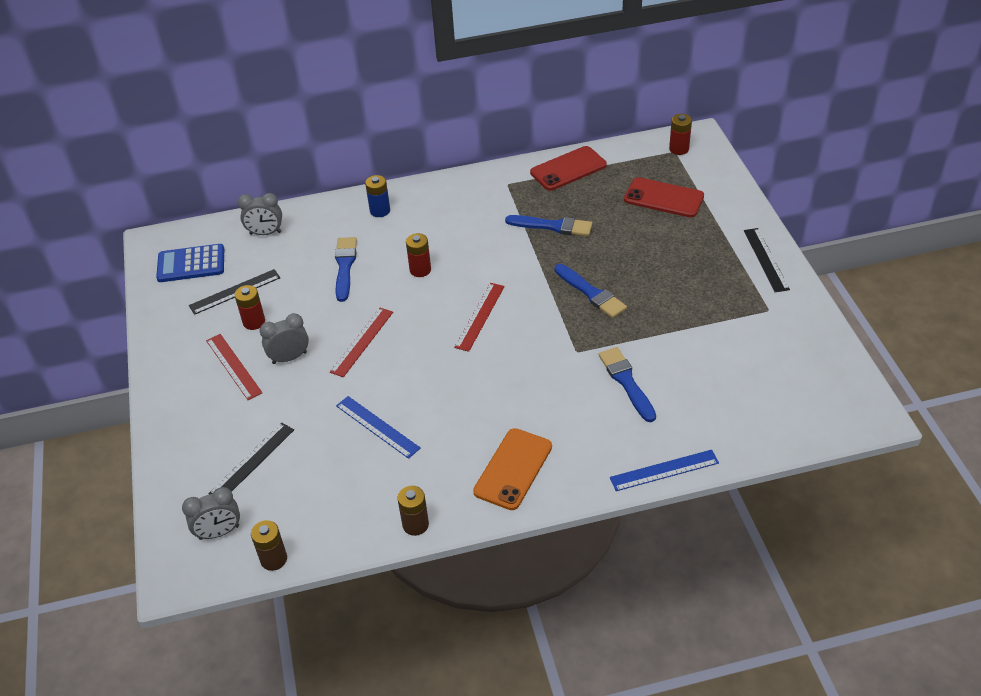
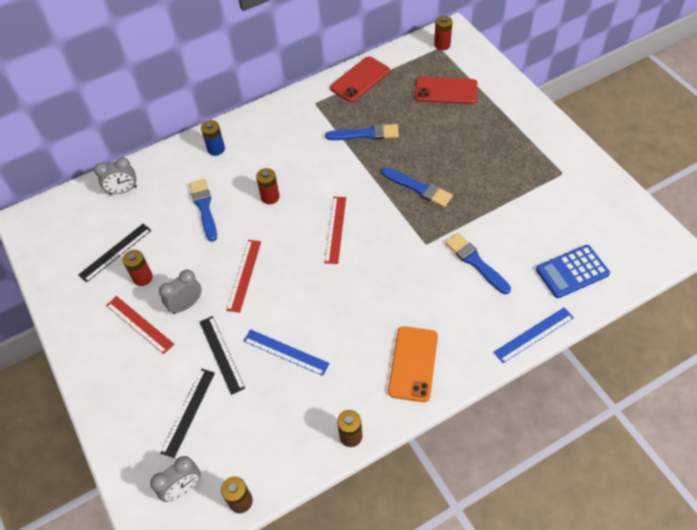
camera: 15 degrees left, 10 degrees up
(191, 264) = (66, 234): blue calculator -> blue calculator (572, 272)
(766, 259) = (544, 129): black ruler -> black ruler (221, 354)

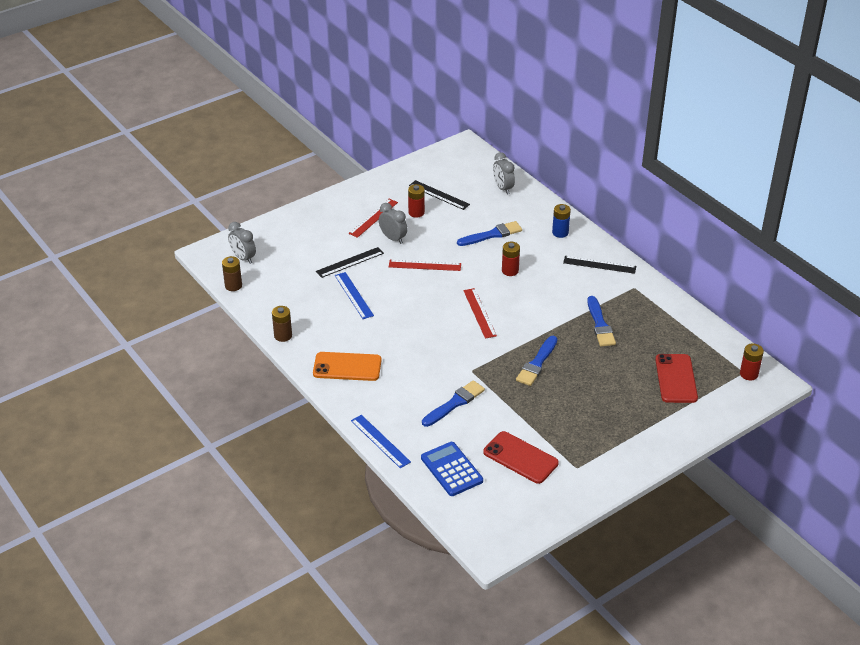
camera: 80 degrees right, 15 degrees down
(188, 412) = (301, 252): black ruler -> black ruler (599, 264)
(285, 352) = (353, 295): blue ruler -> blue ruler turned 45 degrees counterclockwise
(335, 229) = (480, 313): red ruler -> red ruler turned 75 degrees clockwise
(360, 79) = (675, 315): red phone -> red phone (520, 458)

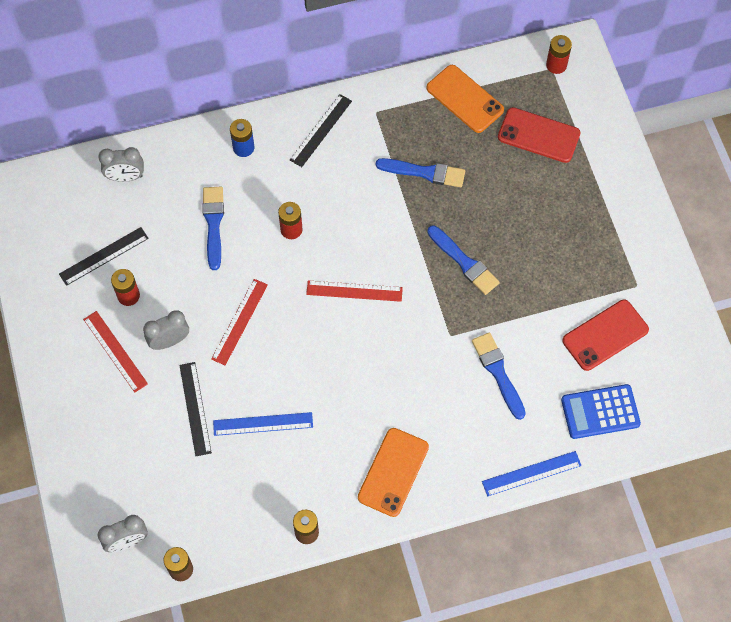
camera: 70 degrees left, 25 degrees up
(679, 330) = (465, 99): none -> orange phone

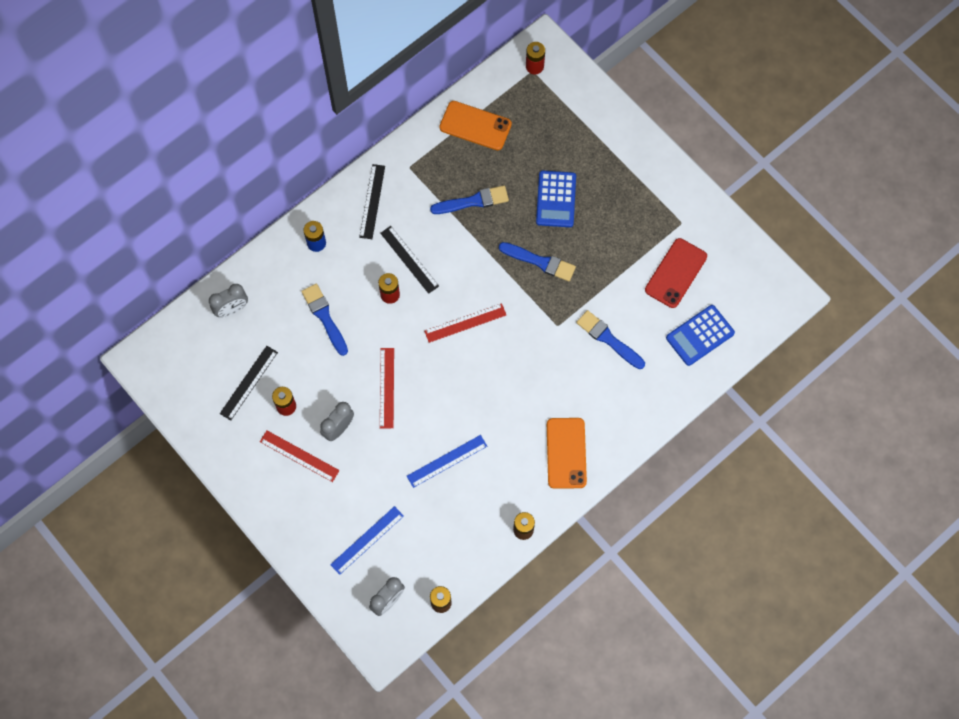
camera: 25 degrees left, 5 degrees up
(195, 408) = (387, 473): black ruler -> black ruler (409, 259)
(512, 206) = (556, 199): none -> blue calculator
(531, 473) = (671, 407): blue ruler -> blue ruler (367, 540)
(538, 135) = (548, 132): red phone -> none

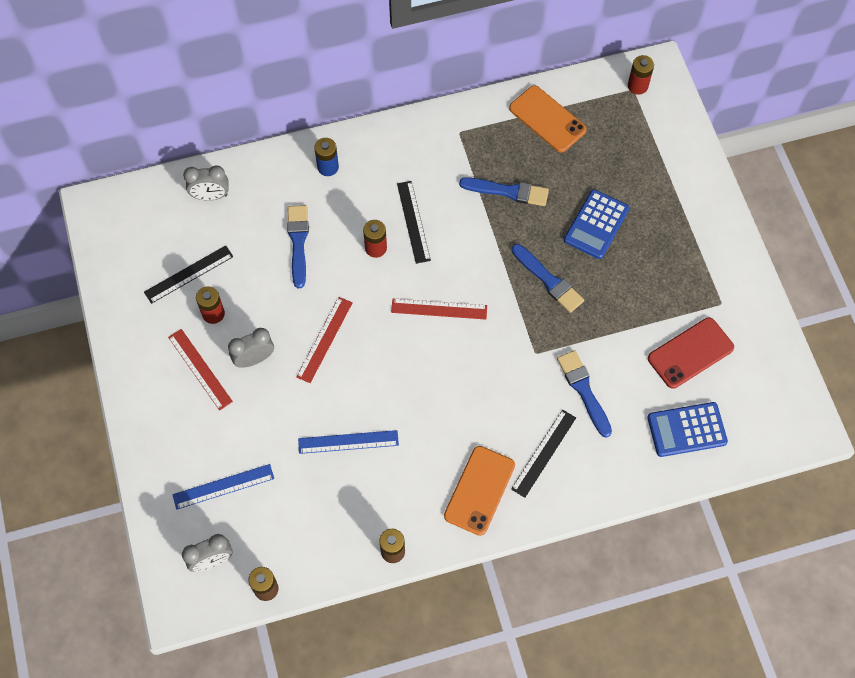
camera: 25 degrees right, 5 degrees down
(372, 201) = (404, 150): black ruler -> black ruler (543, 453)

